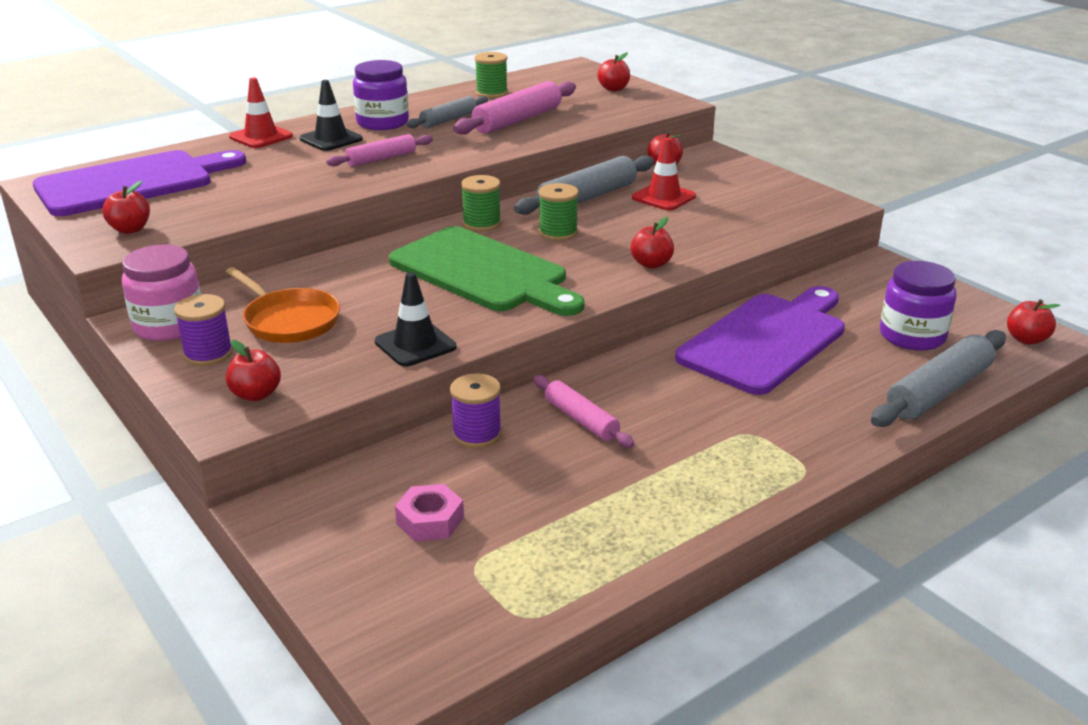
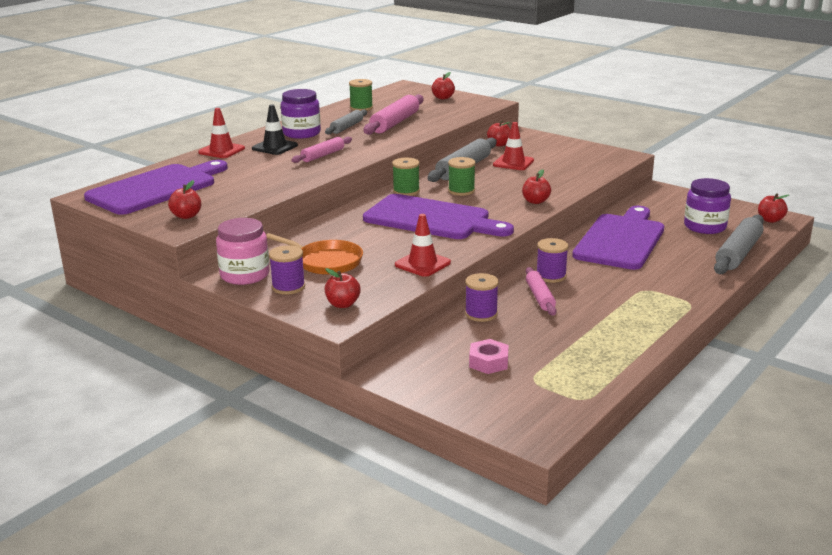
camera: 15 degrees left, 5 degrees down
(415, 344) = (422, 264): black traffic cone -> red traffic cone
(483, 272) = (431, 219): green cutting board -> purple cutting board
(581, 420) = (540, 297): pink rolling pin -> pink rolling pin turned 45 degrees clockwise
(621, 386) = (551, 276): none -> purple spool

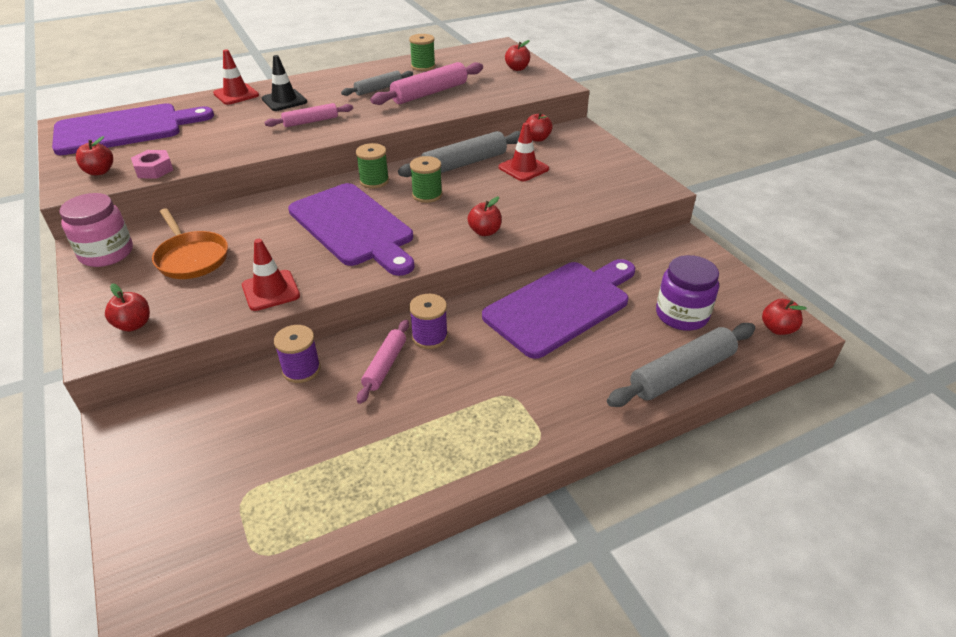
camera: 25 degrees right, 15 degrees up
(288, 287) = (120, 282): purple spool -> none
(301, 133) = (329, 88): purple jar -> none
(488, 362) = (230, 448): pink nut -> pink nut (154, 169)

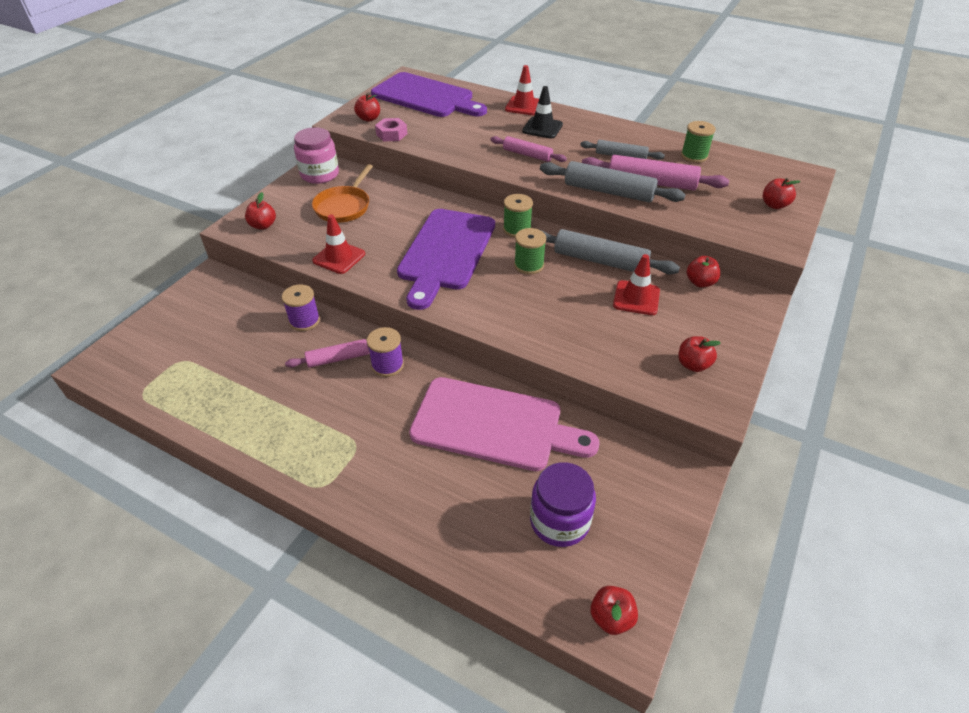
camera: 55 degrees right, 5 degrees up
(484, 232) = (510, 322): red apple -> red apple (693, 364)
(561, 306) = (493, 425): purple cutting board -> pink cutting board
(682, 373) = (471, 555): grey rolling pin -> grey rolling pin (608, 192)

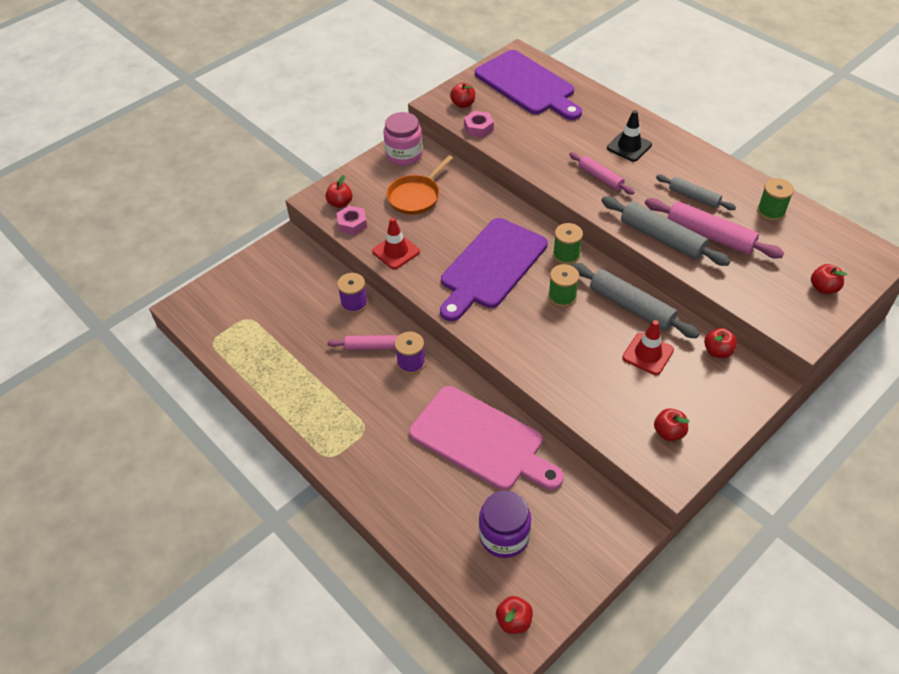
camera: 20 degrees right, 5 degrees up
(282, 241) = (352, 224): none -> pink nut
(524, 106) = (621, 114): red traffic cone -> none

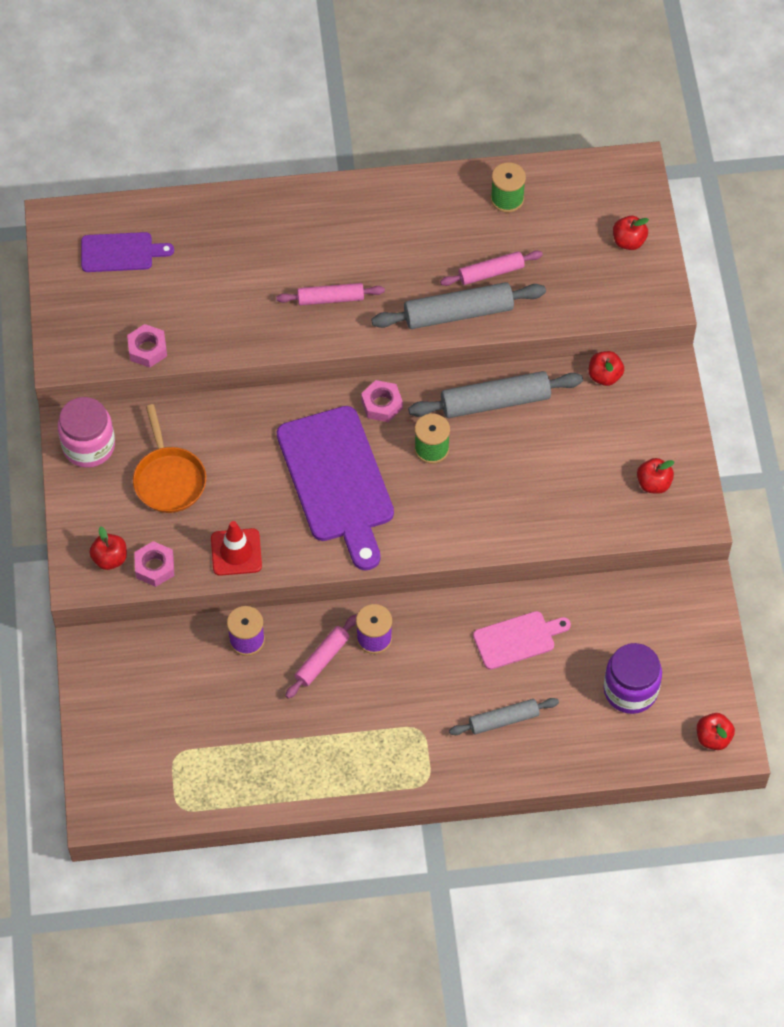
camera: 55 degrees left, 10 degrees up
(463, 104) = (92, 336): red apple -> none
(481, 440) = (517, 639): pink cutting board -> pink cutting board, size x0.52
(527, 85) = (120, 252): purple cutting board -> purple cutting board, size x0.52
(566, 255) = (381, 404): green spool -> pink nut
(629, 146) = (310, 238): black traffic cone -> none
(648, 354) = (560, 432): red traffic cone -> none
(694, 197) = (431, 243): grey rolling pin -> grey rolling pin (503, 720)
(709, 235) = (491, 273): pink rolling pin -> pink rolling pin, size x0.61

